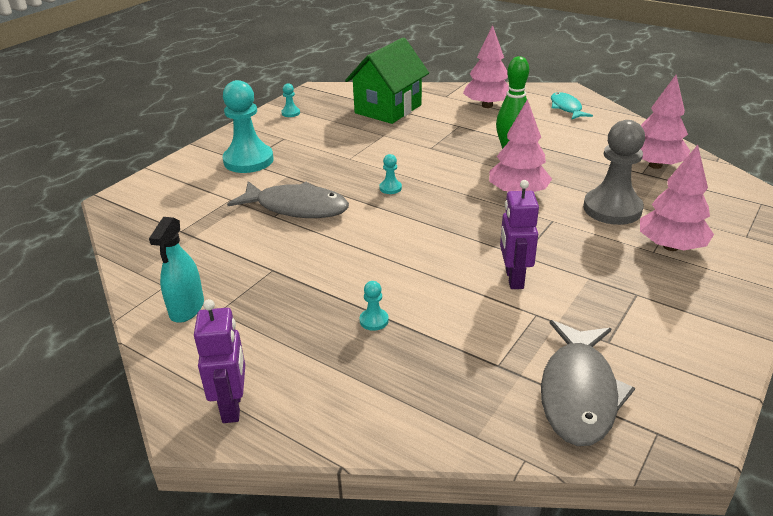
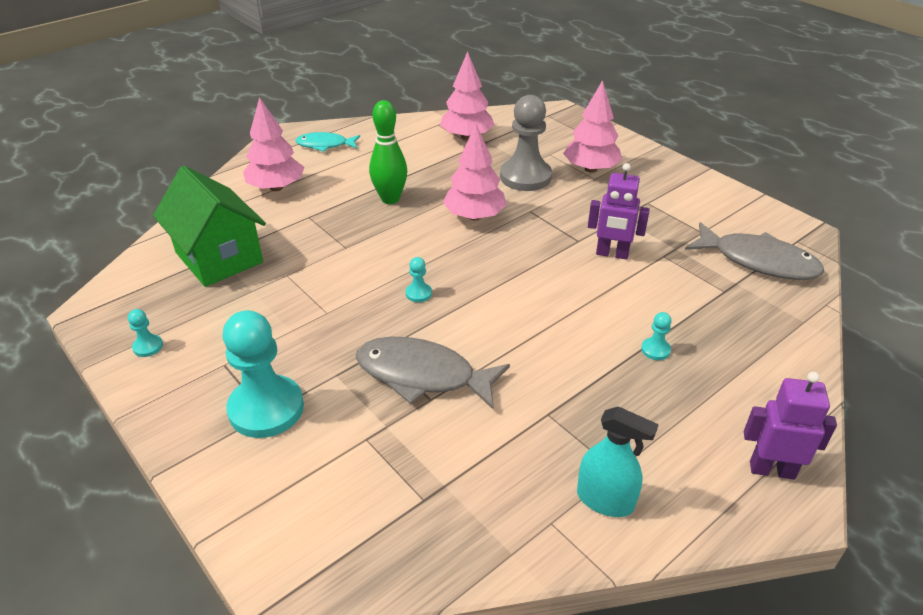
camera: 75 degrees left, 5 degrees up
(297, 207) = (422, 375): grey fish -> grey fish turned 105 degrees counterclockwise

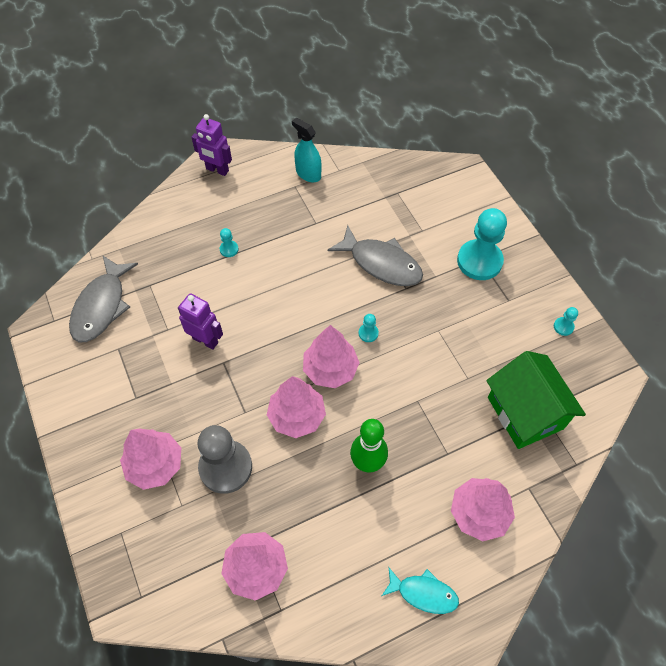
camera: 165 degrees left, 20 degrees up
(453, 255) = (330, 369): none -> pink tree
(758, 261) = (102, 306): grey fish -> grey fish turned 120 degrees counterclockwise

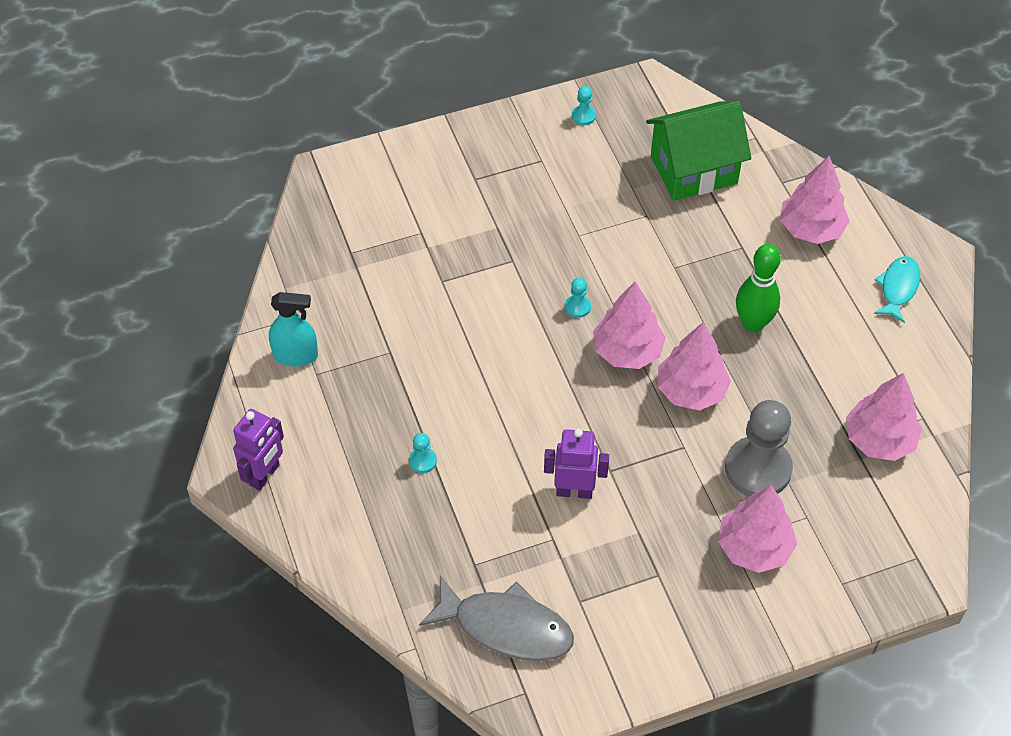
camera: 85 degrees left, 5 degrees down
(205, 340) = (574, 491): purple robot -> purple robot turned 60 degrees clockwise
(308, 174) = (296, 355): turquoise spray bottle -> turquoise spray bottle turned 135 degrees counterclockwise
(381, 263) = (470, 282): grey fish -> none
(479, 261) = (479, 179): turquoise pawn -> none

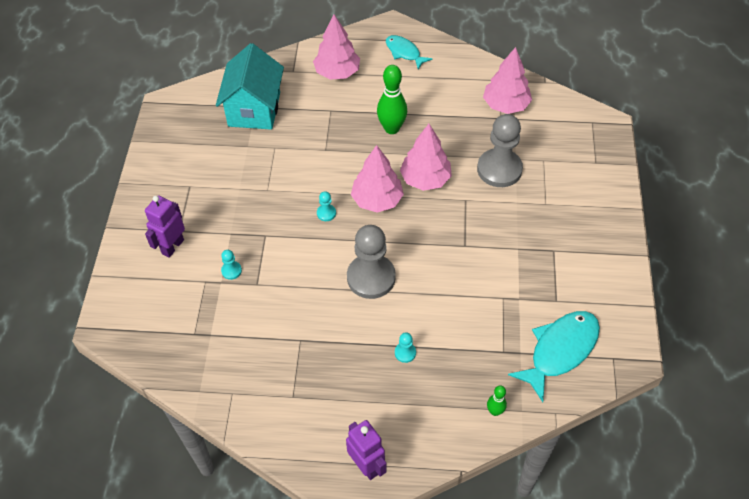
camera: 65 degrees left, 0 degrees up
(296, 355) = (268, 405): turquoise spray bottle -> none
(388, 581) = (495, 411): none -> green bowling pin
(506, 627) = (560, 350): grey fish -> turquoise fish
(509, 388) = (371, 277): none -> grey pawn
(574, 491) = (471, 271): purple robot -> purple robot (172, 246)
(583, 116) = (168, 148): turquoise pawn -> turquoise pawn (231, 271)
(693, 170) = (254, 109): green house -> turquoise house
(754, 547) = (554, 194): pink tree -> none

